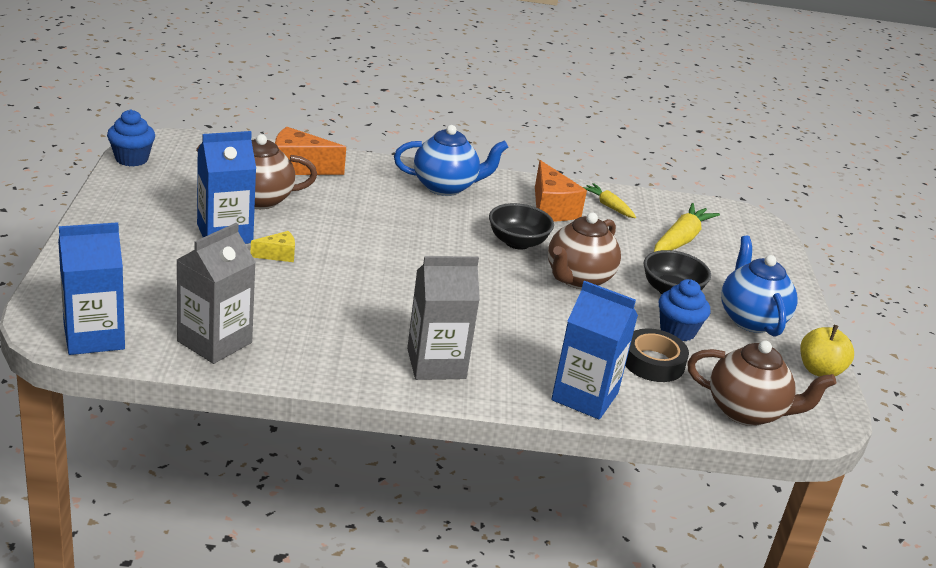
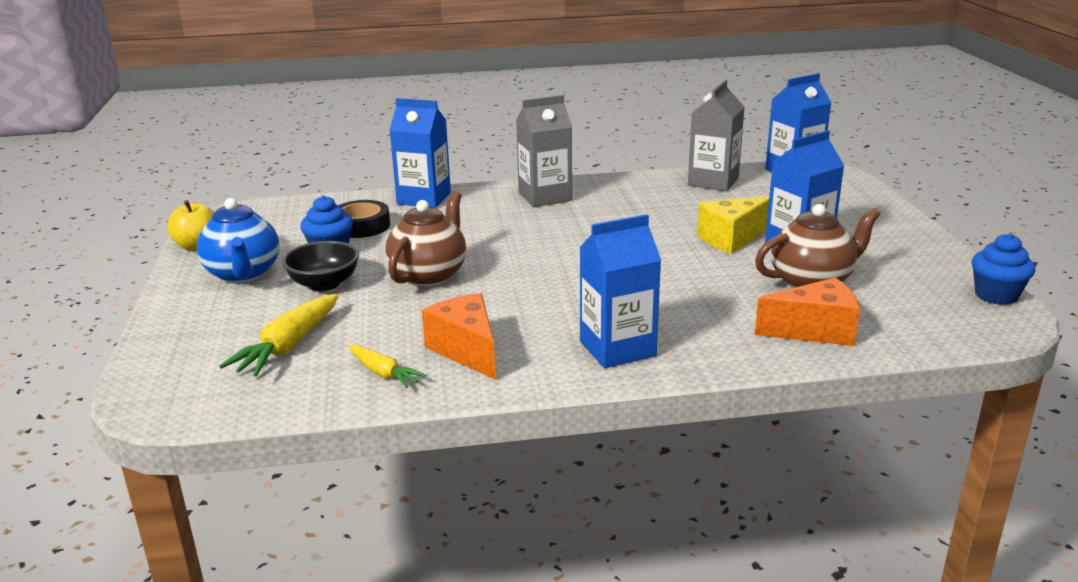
camera: 175 degrees right, 5 degrees down
(278, 255) = (731, 239): yellow cheese -> yellow cheese, size x1.84
(445, 187) = (617, 348): blue teapot -> blue carton
(517, 242) = (502, 298): black bowl -> none
(747, 412) = (289, 210): brown teapot -> none

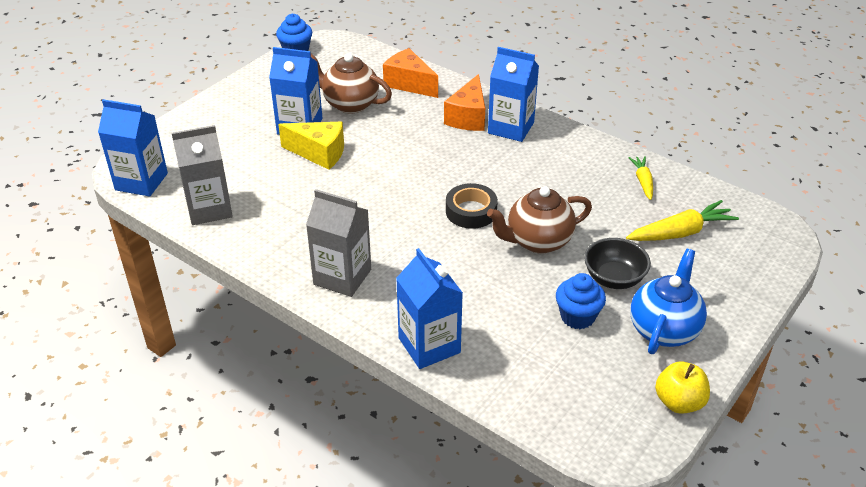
camera: 135 degrees left, 15 degrees up
(361, 226) = (522, 337): black tape -> black tape (471, 211)
(466, 350) = (585, 170): orange cheese -> orange cheese (468, 117)

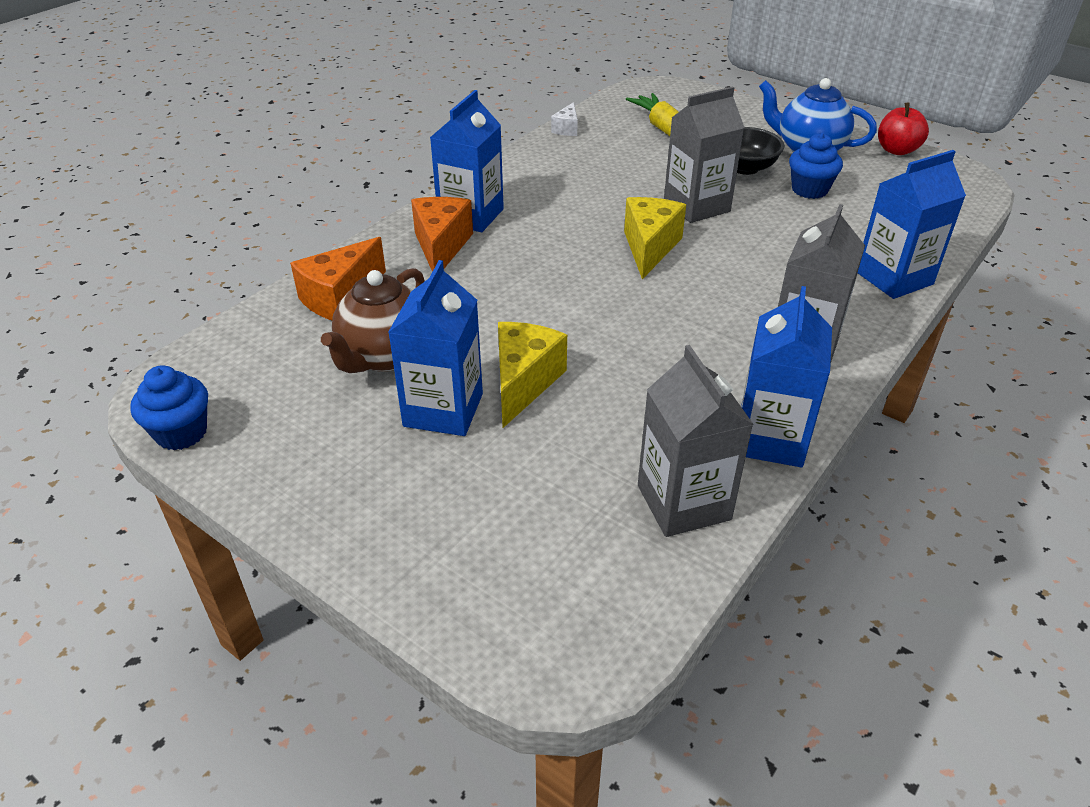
camera: 90 degrees left, 0 degrees up
(141, 181) = (614, 620): blue carton -> blue carton (770, 438)
(468, 117) = (441, 246): orange cheese -> orange cheese turned 105 degrees counterclockwise
(471, 211) = (649, 248): black tape -> yellow cheese
(537, 241) = (696, 206): brown teapot -> grey carton
(643, 181) = (582, 142): yellow carrot -> none
(667, 173) = (567, 129): none -> white cheese
(679, 402) = (897, 150): yellow apple -> red apple

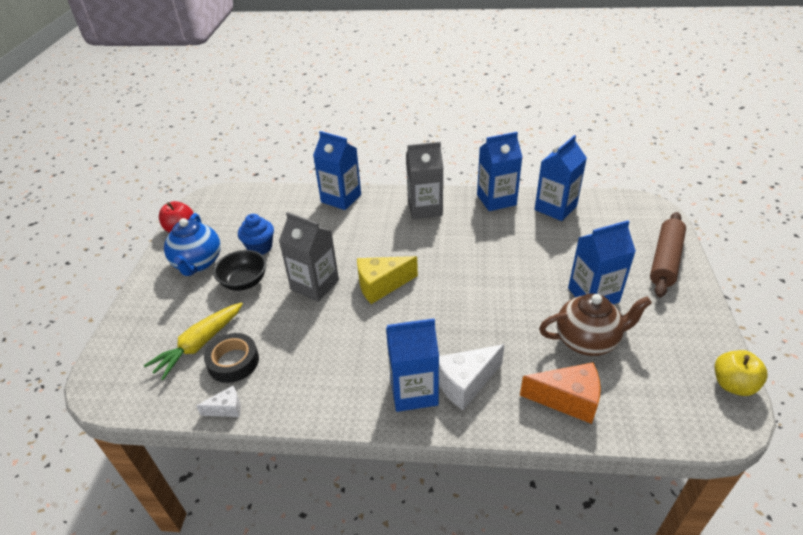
camera: 120 degrees left, 0 degrees up
(181, 433) = (733, 384): blue cupcake -> yellow apple
(415, 550) = (665, 260): none -> brown rolling pin
(441, 246) = (465, 383): orange cheese -> white cheese
(523, 383) = (544, 278): yellow cheese -> none
(621, 141) = (233, 362): none -> black tape
(683, 502) = (555, 208): grey carton -> blue carton

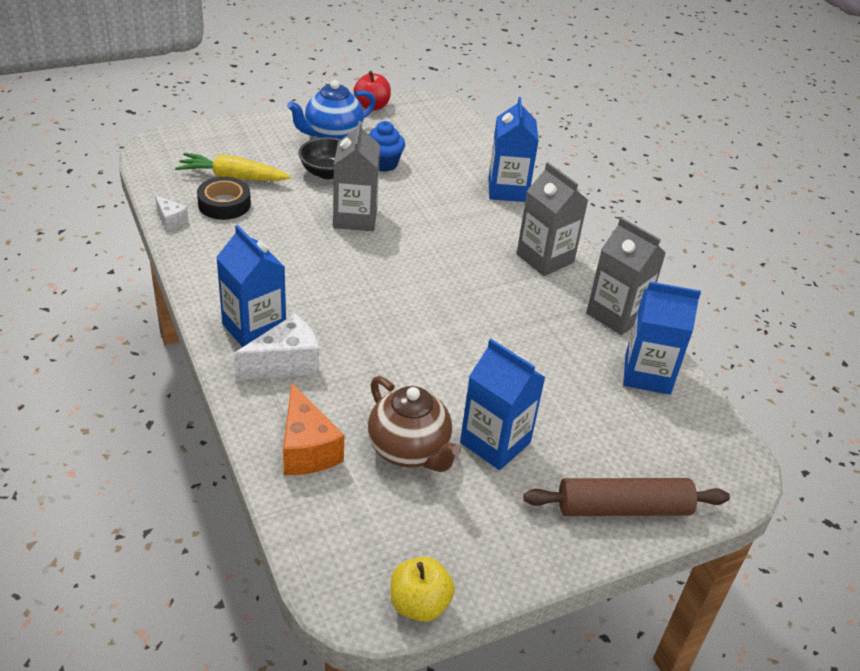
camera: 55 degrees right, 0 degrees up
(381, 285) = (386, 263): yellow cheese -> none
(465, 383) = (285, 363): white cheese -> white cheese turned 120 degrees clockwise
(496, 200) = (616, 315): blue carton -> grey carton

